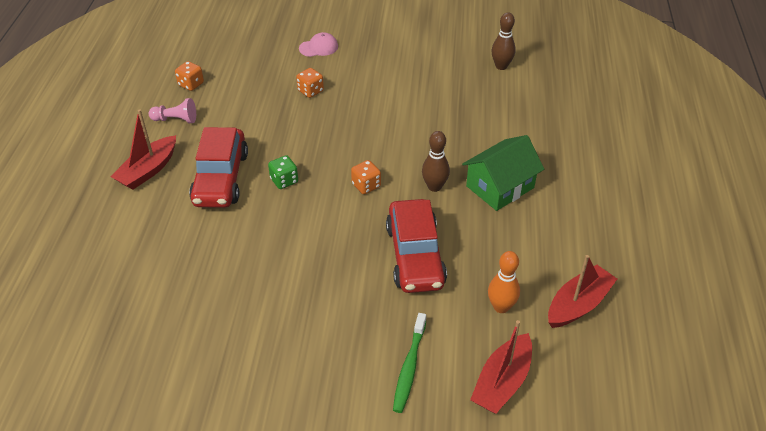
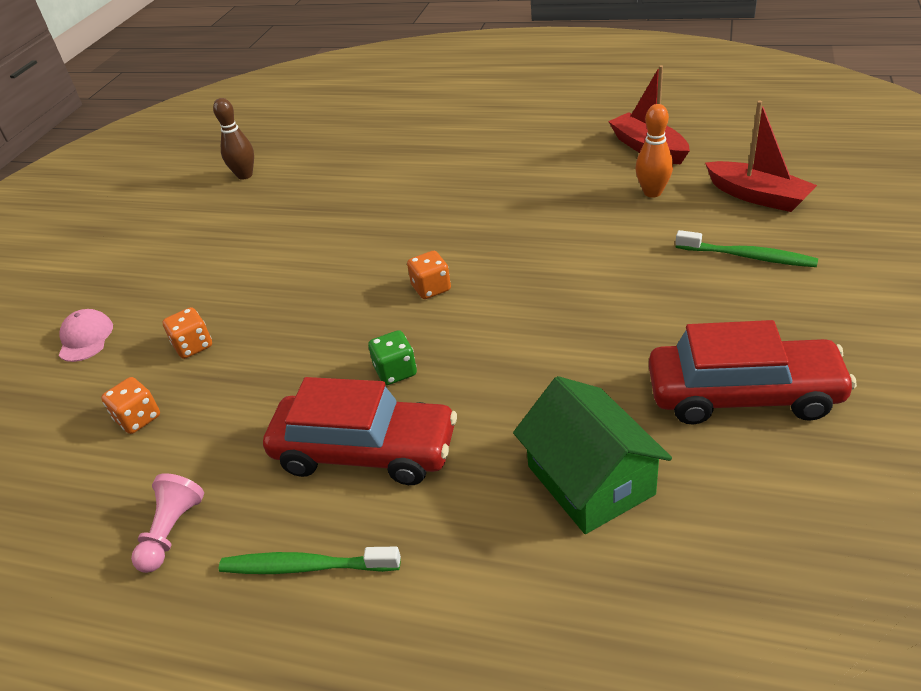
camera: 75 degrees left, 5 degrees down
(148, 170) = (305, 567): red boat -> green toothbrush
(191, 84) = (74, 514): orange dice -> orange dice (138, 418)
(415, 256) = (569, 249): red car -> red car (743, 395)
(434, 187) = (450, 231): brown bowling pin -> none
(500, 187) = (464, 185): green house -> green house (590, 480)

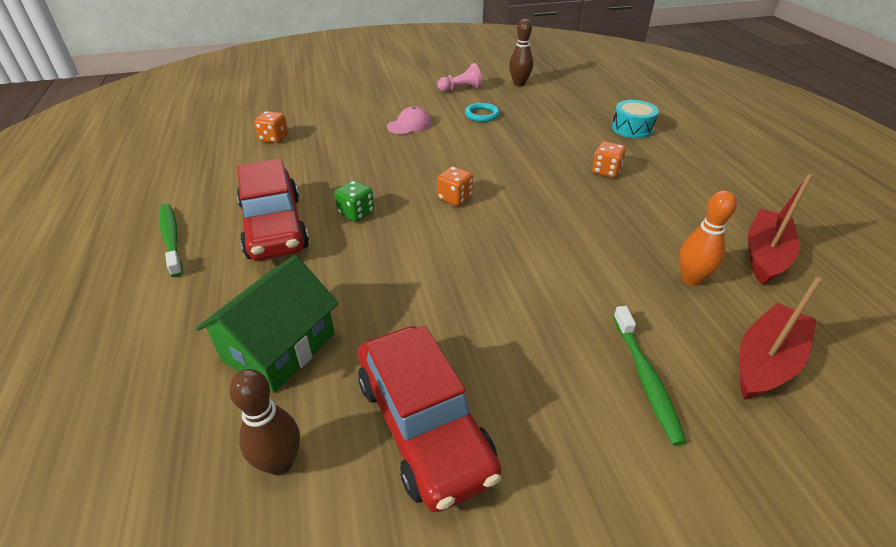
camera: 55 degrees right, 0 degrees up
(86, 338) = (331, 97): pink cap -> pink cap (409, 125)
(172, 531) = (191, 182): pink pawn -> pink pawn (461, 89)
(193, 346) = (342, 131): orange dice -> orange dice (606, 171)
(283, 222) = (482, 115): none -> turquoise ring
(414, 139) = (632, 128): none -> turquoise drum
(747, 503) = (280, 462): none -> brown bowling pin
(757, 196) = (766, 361): red boat -> red boat turned 150 degrees counterclockwise

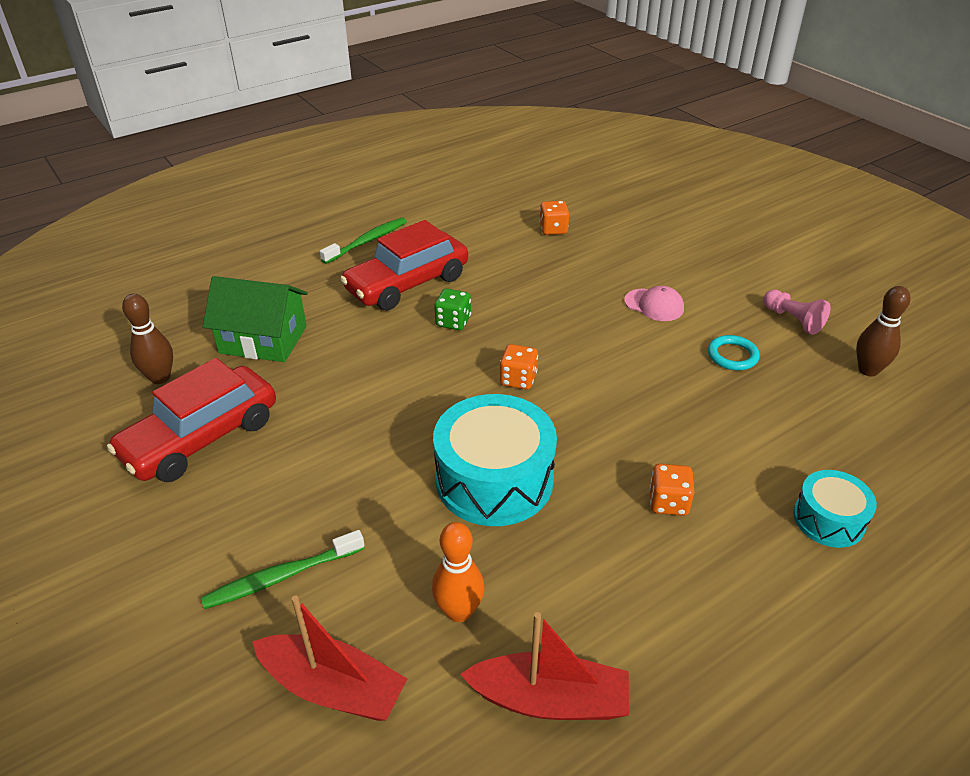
camera: 70 degrees right, 0 degrees up
(562, 234) = (494, 479): none -> turquoise drum

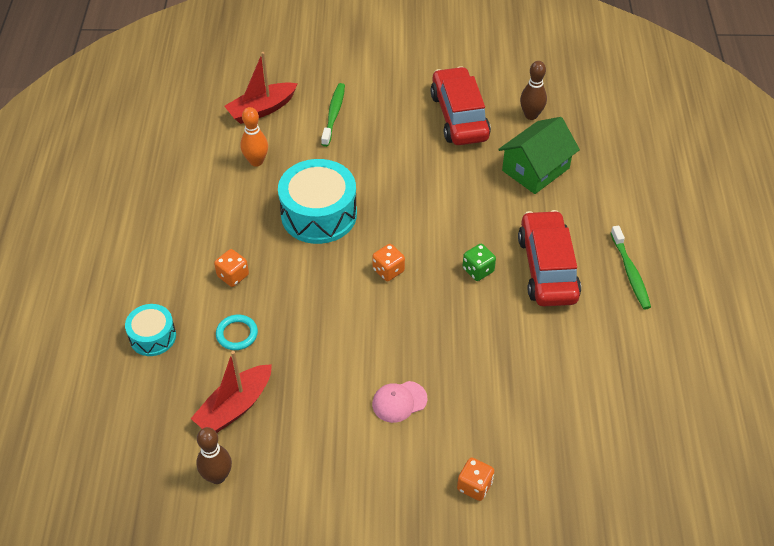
camera: 125 degrees right, 10 degrees up
(549, 699) = (188, 167): red boat -> red boat (235, 407)
(553, 229) = (560, 408): orange dice -> orange dice (474, 486)
(732, 356) = (305, 404): turquoise ring -> turquoise ring (237, 334)
(793, 320) = (304, 481): pink pawn -> none

